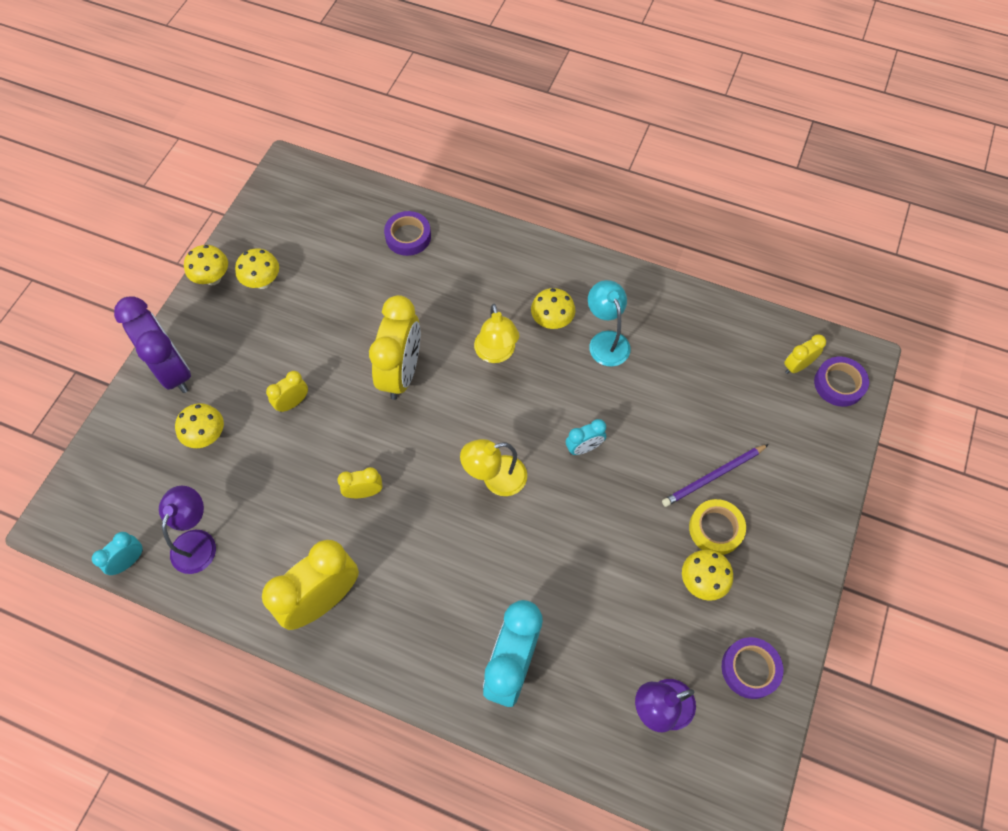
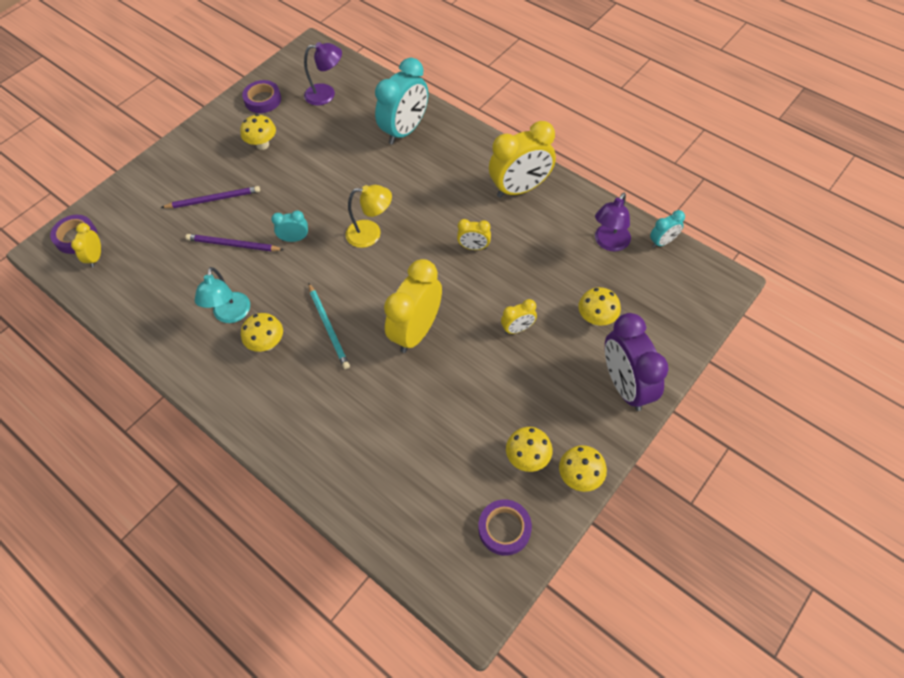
camera: 160 degrees left, 5 degrees down
(408, 236) = (364, 471): purple tape -> purple tape (504, 529)
(496, 353) = (328, 327): yellow lamp -> turquoise pencil
(652, 421) = (233, 245): none -> purple pencil
(715, 529) = (234, 169): yellow tape -> none
(797, 366) = (96, 257): yellow clock -> yellow clock turned 105 degrees clockwise

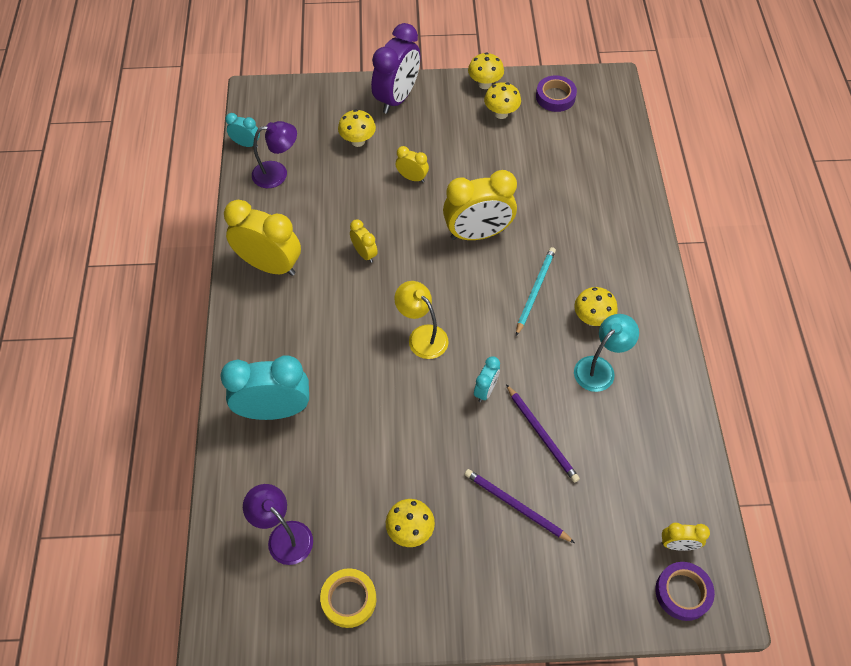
camera: 135 degrees left, 0 degrees up
(96, 257) = (677, 544): yellow clock -> yellow clock turned 45 degrees clockwise
(263, 100) = (349, 599): purple tape -> yellow tape
(295, 239) = (485, 390): turquoise clock -> turquoise clock turned 105 degrees counterclockwise

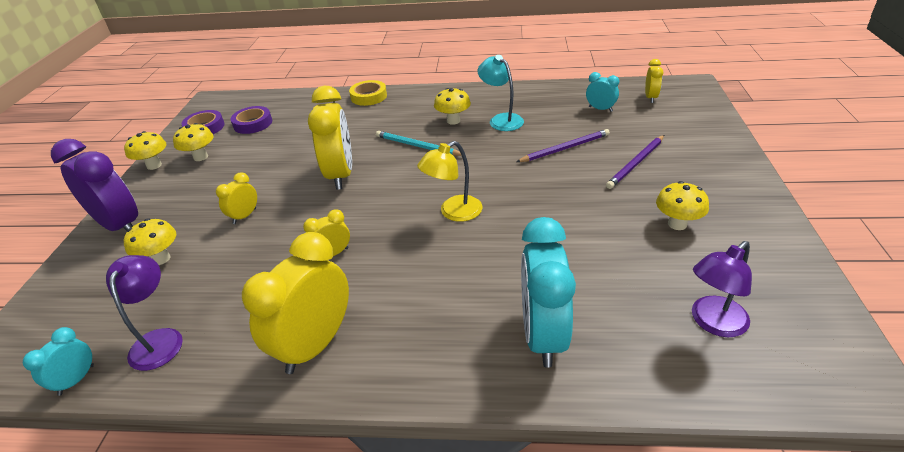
camera: 80 degrees left, 20 degrees down
(349, 599) = (768, 267): yellow tape -> yellow tape (369, 96)
(485, 390) = (520, 175): turquoise clock -> turquoise clock (600, 109)
(682, 592) = (687, 98): purple tape -> purple tape (253, 123)

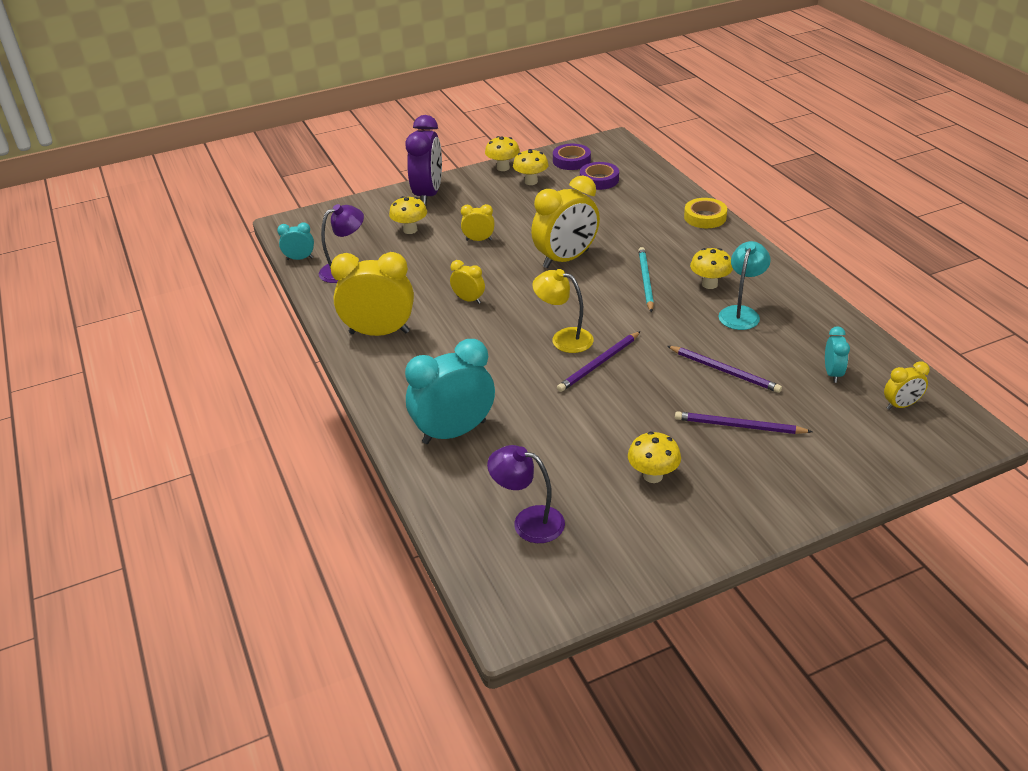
camera: 60 degrees right, 0 degrees up
(506, 204) = (599, 364): none -> purple pencil

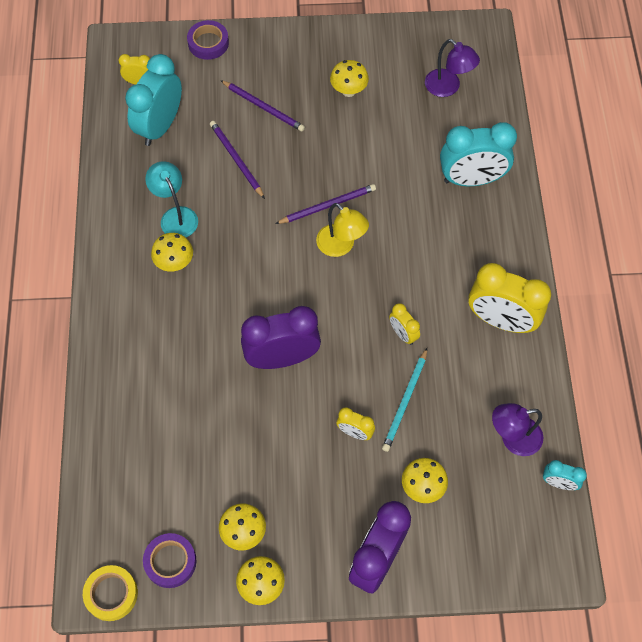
camera: 160 degrees left, 25 degrees up
(566, 259) = (282, 358): yellow clock -> purple clock
(599, 180) = (164, 498): purple tape -> purple tape (208, 43)
(645, 280) = (227, 292): turquoise pencil -> turquoise pencil (405, 401)
(705, 217) = (103, 368): yellow tape -> yellow tape (111, 594)
(741, 313) = (175, 216): turquoise lamp -> turquoise lamp turned 105 degrees clockwise
(832, 373) = (160, 126): turquoise clock -> turquoise clock, size x2.05

